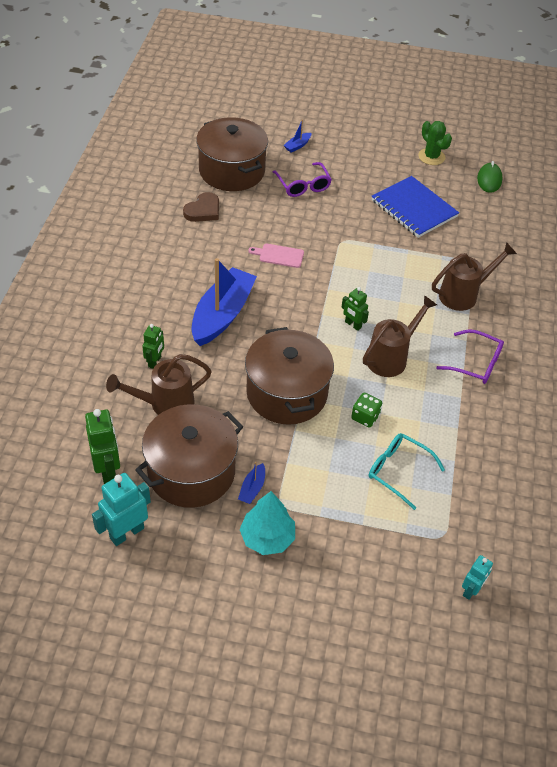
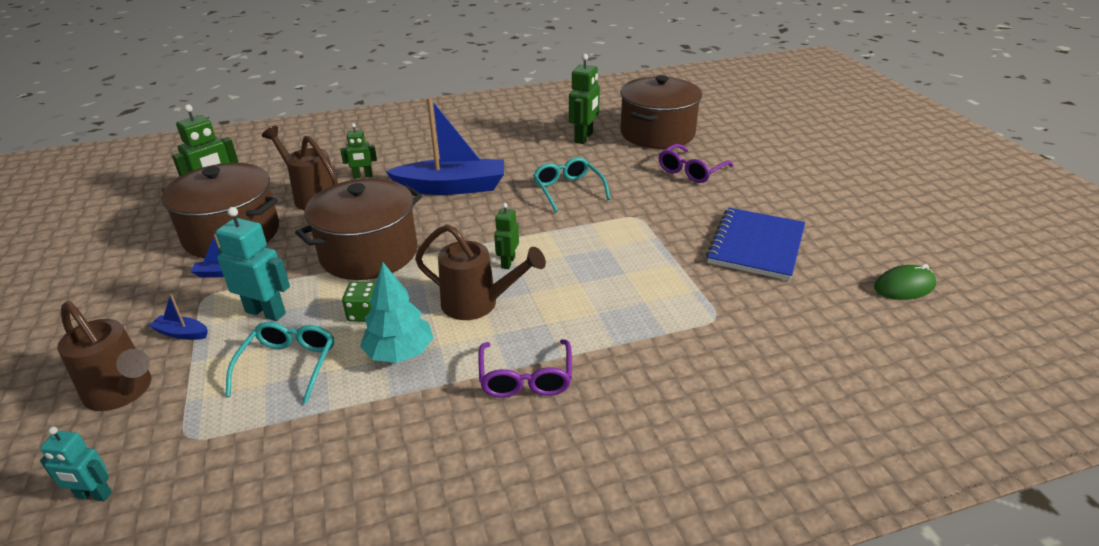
camera: 65 degrees right, 15 degrees down
(126, 533) = (145, 226): turquoise robot -> turquoise robot (266, 312)
(203, 210) = (584, 138): brown heart -> green robot
(267, 537) = (155, 302): turquoise tree -> turquoise tree (400, 353)
(279, 255) = (568, 190): pink cutting board -> turquoise glasses
(297, 146) = (747, 151): blue boat -> blue boat (181, 333)
(431, 157) = (870, 231): green cactus -> none
(463, 294) = (646, 329): brown watering can -> brown watering can (122, 392)

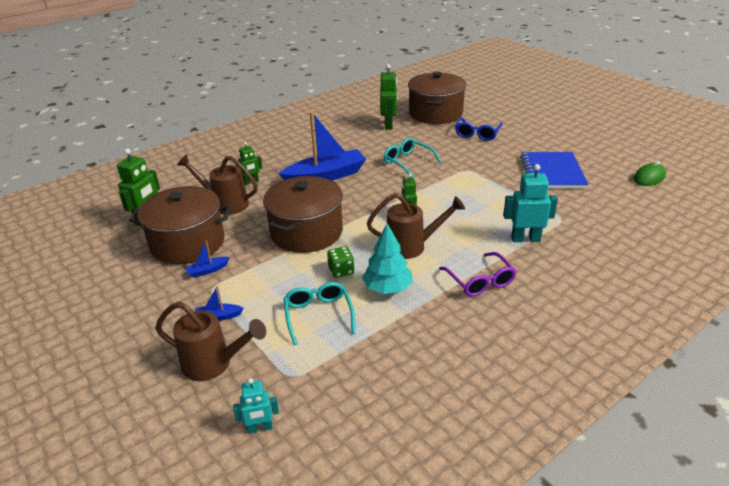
camera: 20 degrees left, 0 degrees up
(266, 312) = (268, 287): turquoise robot -> turquoise robot (525, 239)
(691, 171) = (477, 134): purple glasses -> blue glasses

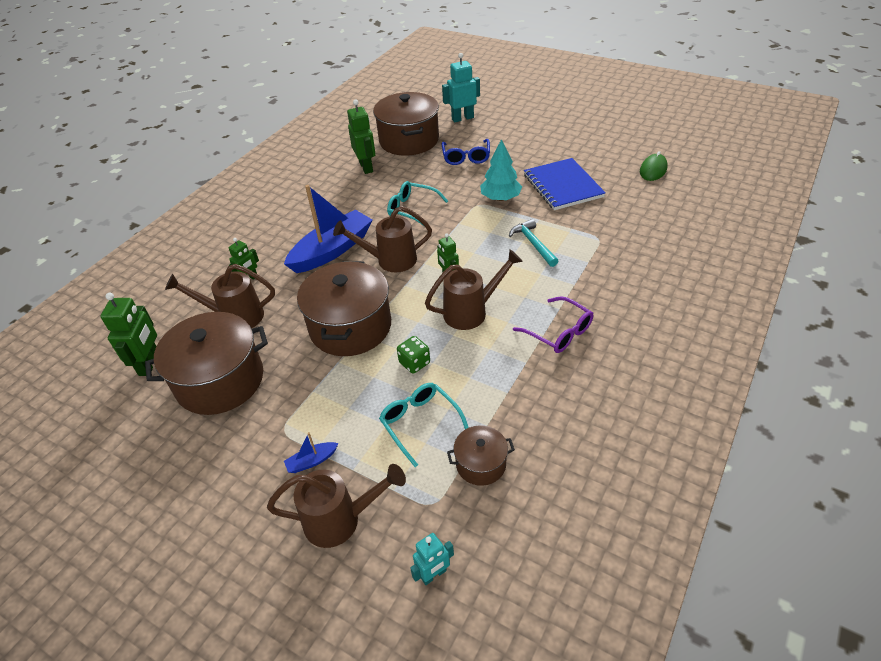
camera: 20 degrees left, 10 degrees up
(207, 270) = (265, 408): blue boat -> none
(349, 360) = (481, 464): none -> brown pot
(367, 194) = (391, 260): none -> brown watering can
(387, 288) = (473, 368): turquoise tree -> turquoise tree (500, 198)
(497, 209) = (533, 244): none -> turquoise hammer
(525, 239) = (576, 271): turquoise robot -> turquoise robot (462, 118)

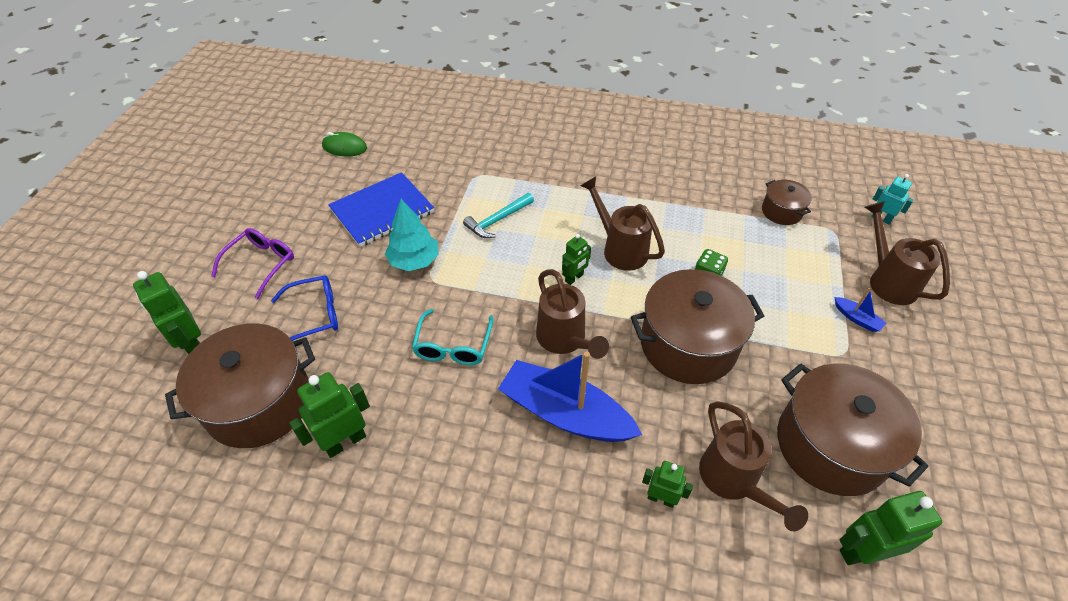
camera: 110 degrees left, 5 degrees up
(420, 423) = (769, 255): turquoise glasses -> none
(462, 118) = (192, 344): turquoise robot -> green robot
(559, 332) = (620, 187): purple glasses -> purple glasses (261, 263)

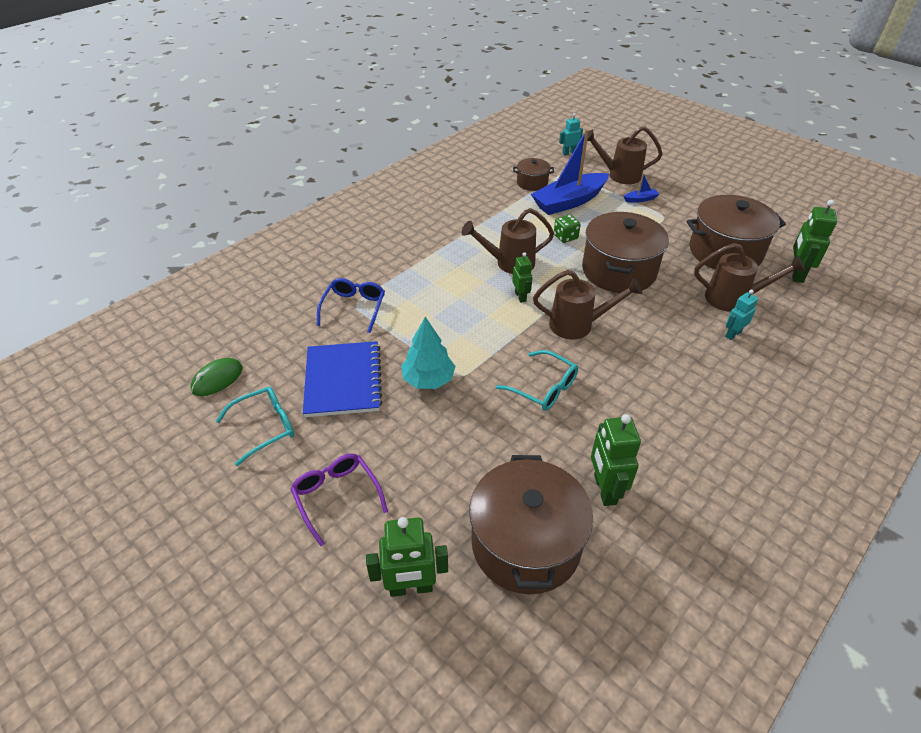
camera: 60 degrees left, 5 degrees down
(310, 194) = (265, 427): none -> turquoise glasses
(315, 315) = (443, 470): blue glasses -> blue glasses (354, 308)
(498, 220) = (423, 312): turquoise hammer -> none
(565, 413) = (644, 351): blue boat -> blue boat (569, 202)
(661, 498) = (733, 334): green robot -> turquoise robot

